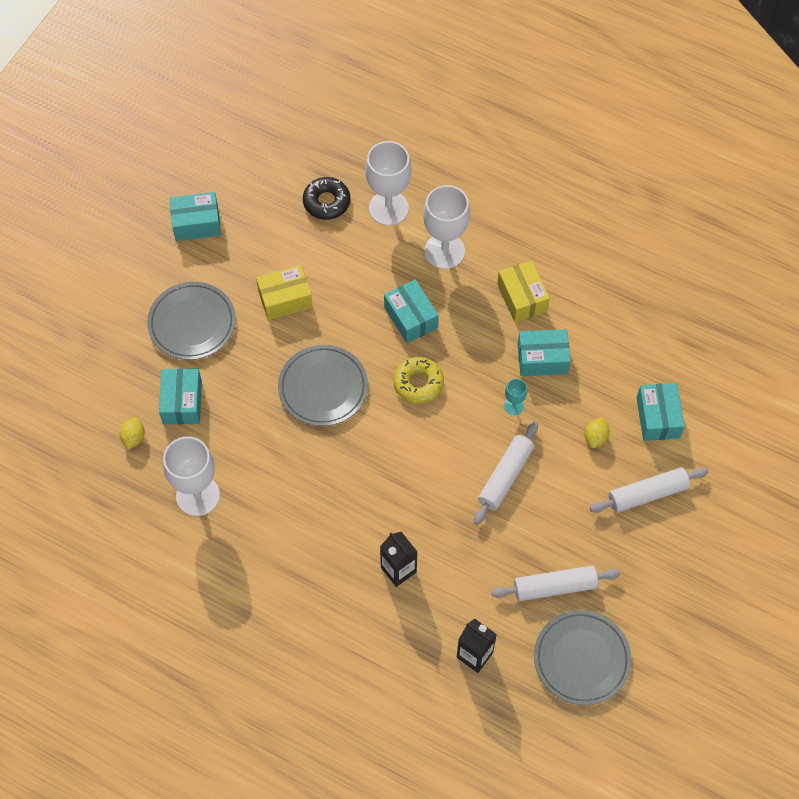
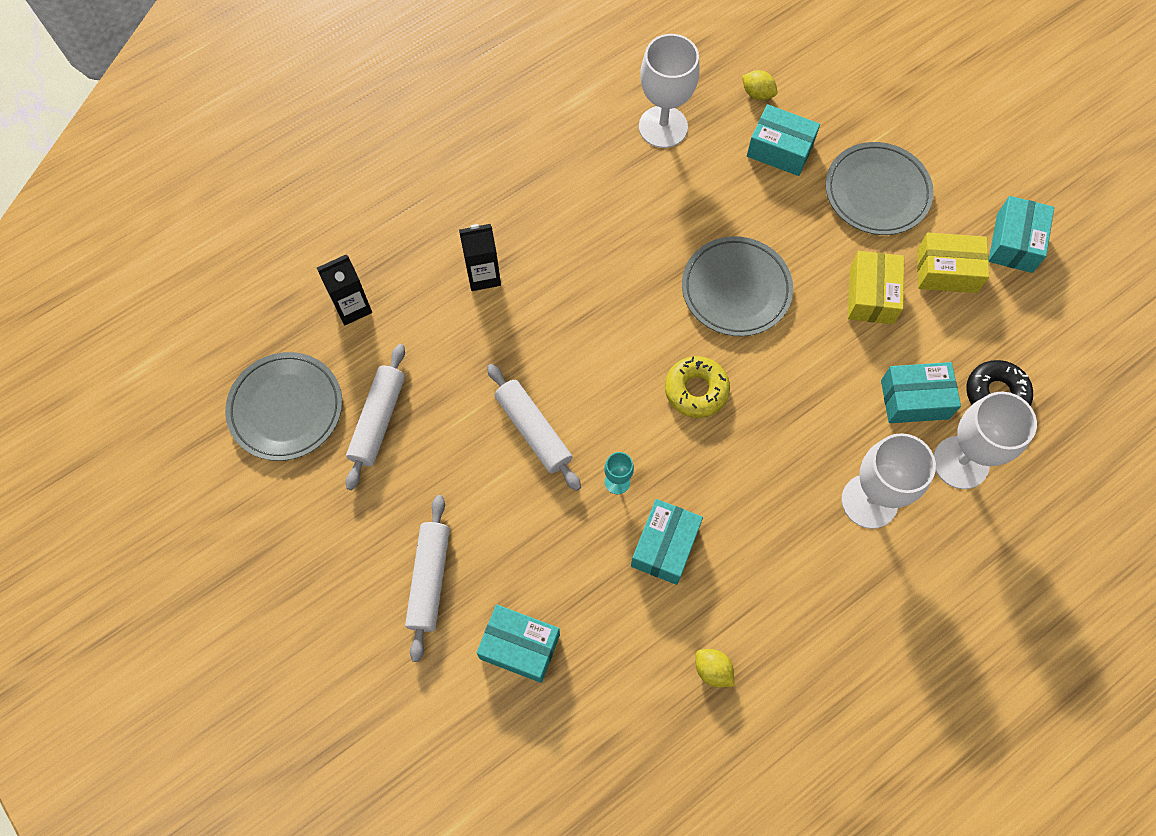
camera: 115 degrees right, 5 degrees up
(411, 317) = (788, 420): turquoise box -> turquoise box (914, 399)
(522, 298) = (762, 564): yellow box -> yellow box (946, 271)
(595, 438) = (530, 556): yellow lemon -> yellow lemon (712, 670)

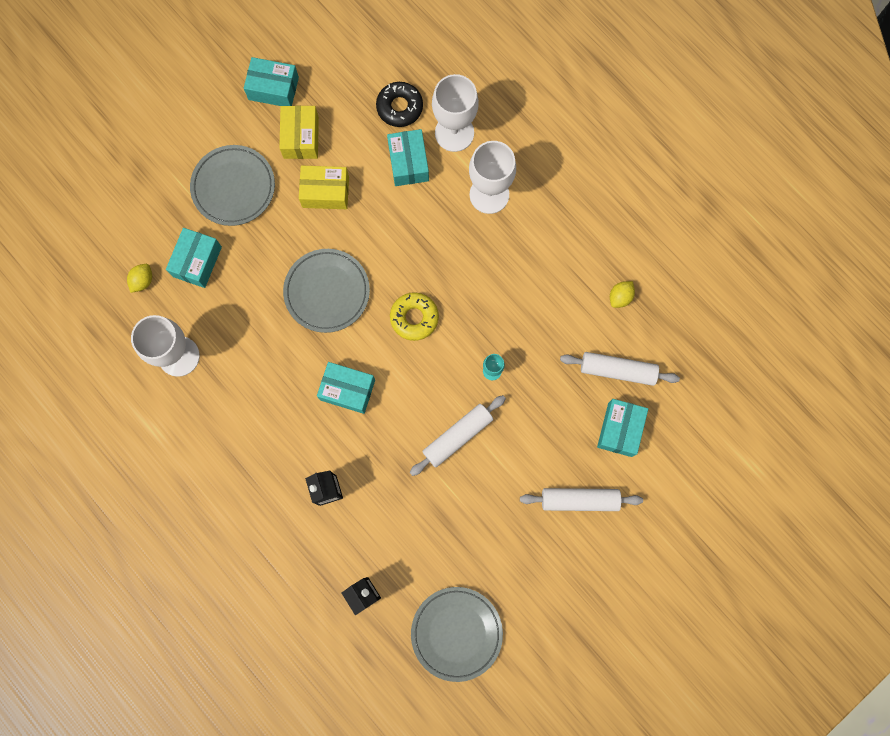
camera: 95 degrees left, 10 degrees up
(378, 420) = (460, 557): white rolling pin -> white rolling pin (617, 370)
(665, 546) = (537, 334): turquoise box -> turquoise box (347, 390)

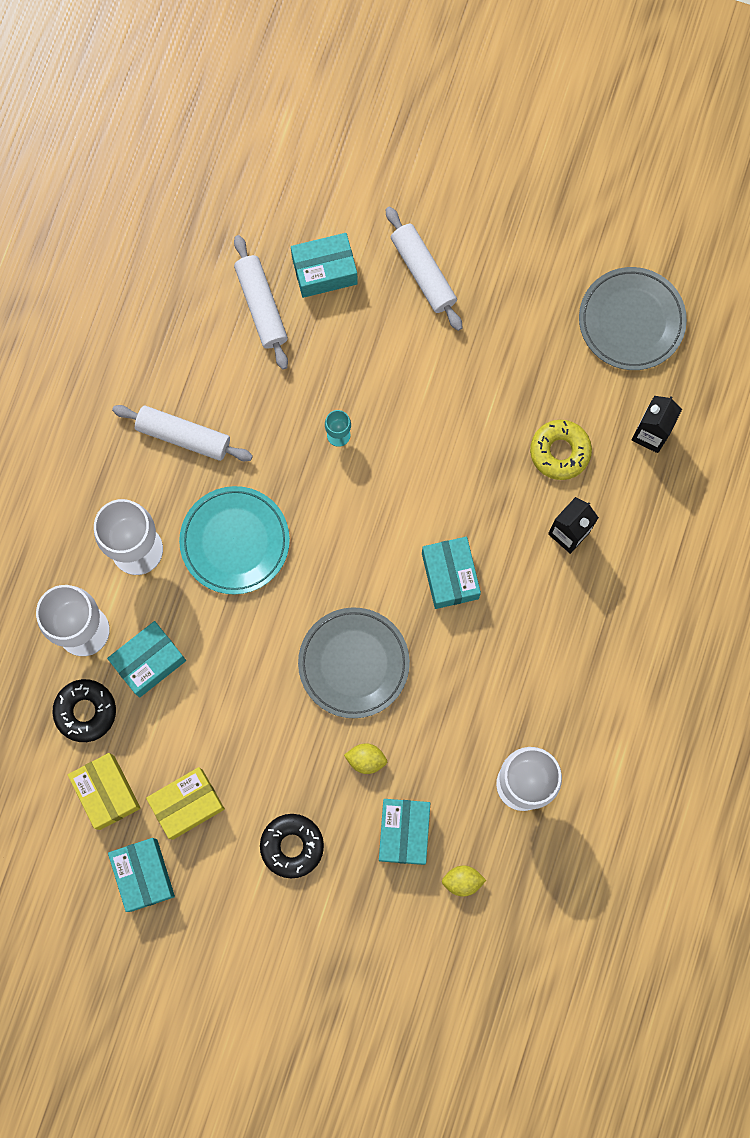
camera: 120 degrees left, 0 degrees up
(197, 261) = (404, 832): turquoise box -> turquoise box turned 75 degrees counterclockwise
(233, 187) = (292, 846): grey plate -> black donut
(325, 192) = (238, 735): yellow box -> yellow box (107, 792)
(414, 318) = (328, 550): yellow donut -> yellow donut (560, 452)
(457, 260) = (235, 541): none -> turquoise plate
(457, 436) = (431, 431): white rolling pin -> white rolling pin (183, 436)
(620, 297) = (177, 345): yellow lemon -> yellow lemon (366, 759)

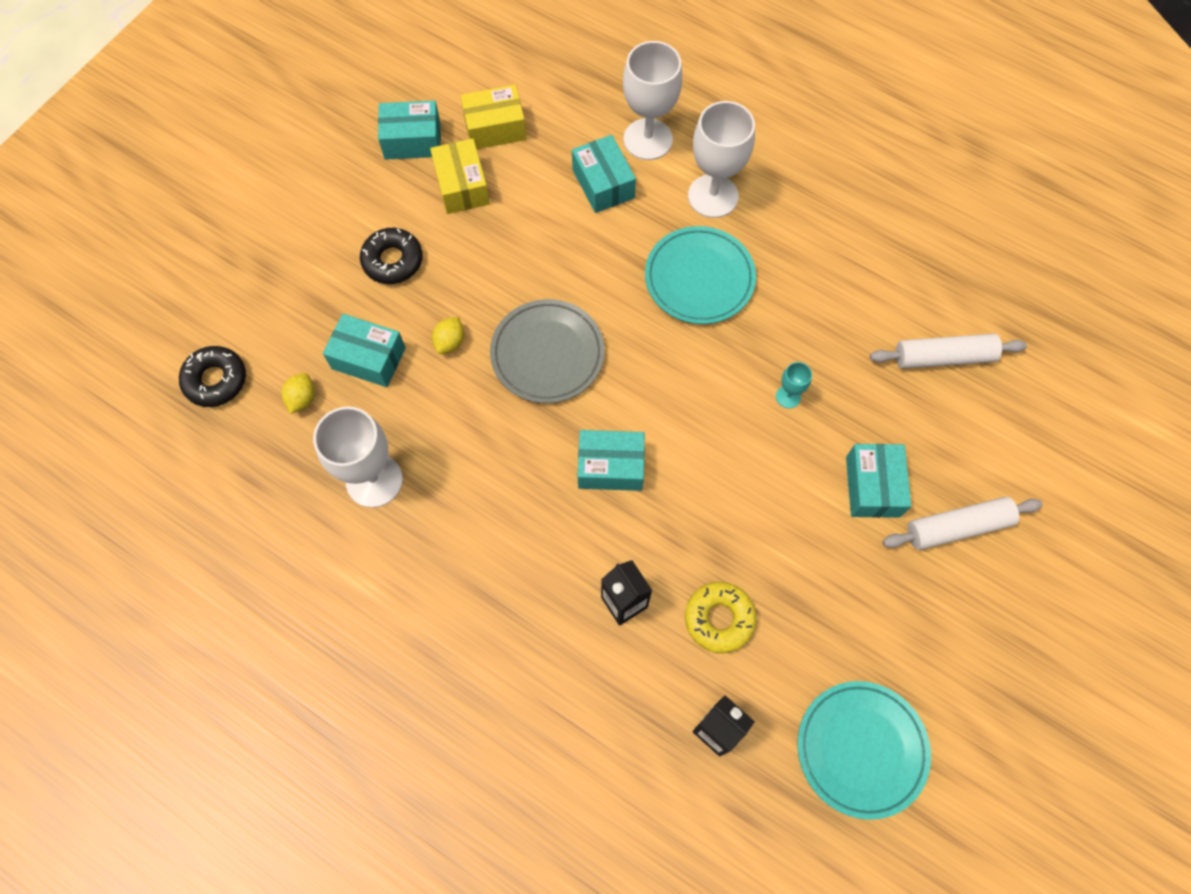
camera: 105 degrees right, 10 degrees down
(85, 711) = (573, 126): black donut -> black donut (215, 380)
(183, 436) = (817, 258): white rolling pin -> none
(324, 271) = (974, 426): turquoise box -> turquoise box (872, 486)
(631, 321) = (861, 749): grey plate -> turquoise plate

